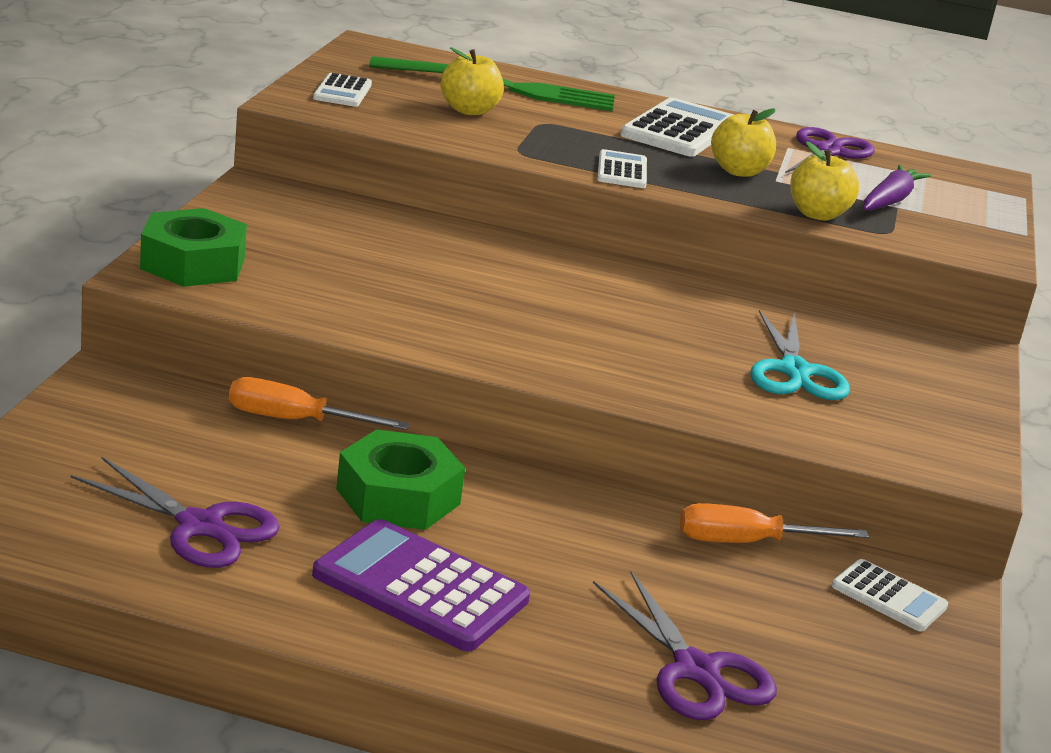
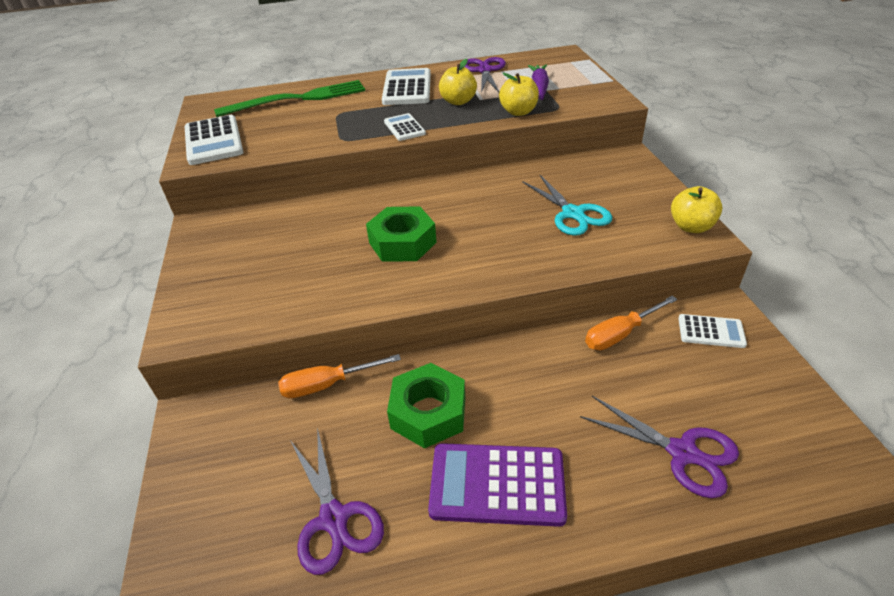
camera: 20 degrees left, 15 degrees up
(192, 263) = (199, 308): green nut -> green nut (402, 242)
(200, 527) = (334, 519): purple scissors -> purple scissors turned 60 degrees clockwise
(342, 92) = (213, 141): white calculator -> white calculator, size x1.77
(469, 110) = (293, 123): yellow apple -> yellow apple (691, 227)

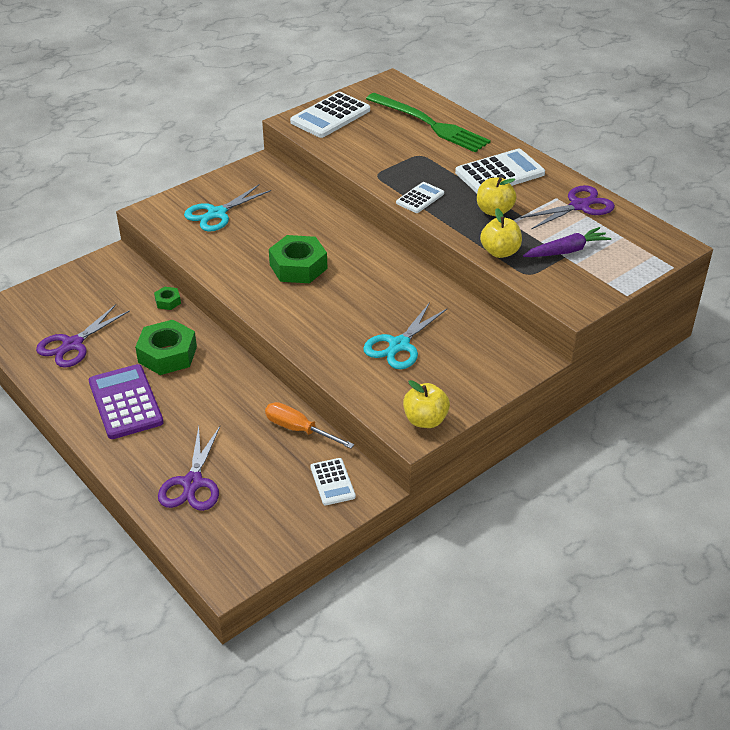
camera: 60 degrees right, 0 degrees up
(249, 277) = (216, 214): none -> turquoise scissors
(327, 385) = (168, 301): orange screwdriver -> green nut

